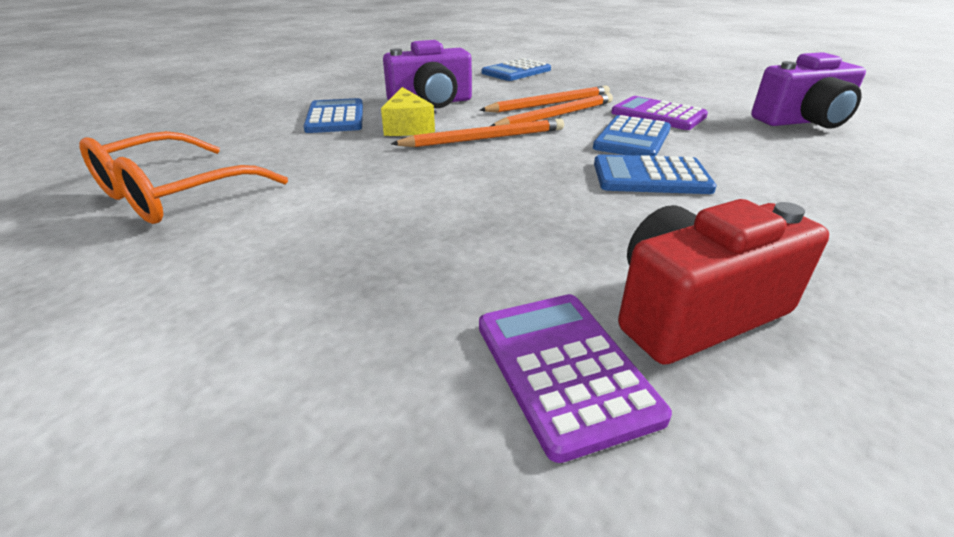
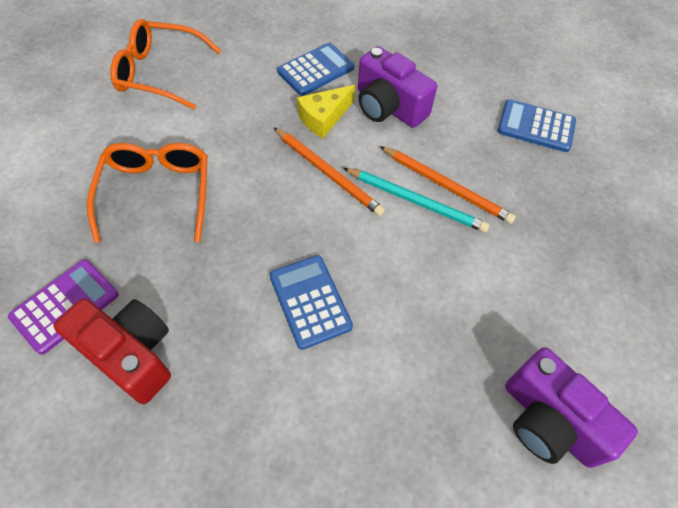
camera: 60 degrees right, 25 degrees up
(401, 236) = (157, 193): none -> orange glasses
(556, 115) = (416, 201): orange pencil -> turquoise pencil
(632, 139) = (390, 272): blue calculator -> none
(658, 115) = (475, 280): purple calculator -> none

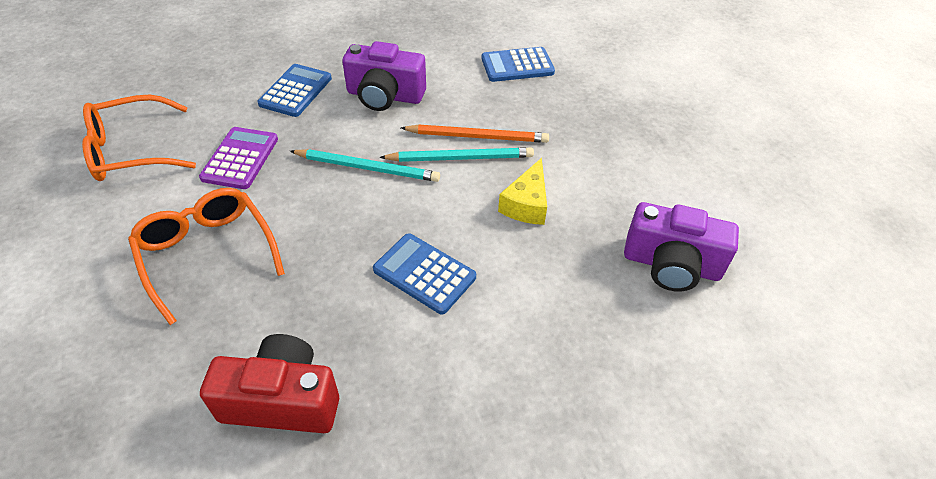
camera: 30 degrees left, 10 degrees down
(65, 306) = (178, 395): purple calculator -> purple calculator (240, 158)
(324, 118) = (331, 126): yellow cheese -> yellow cheese (526, 204)
(328, 173) = (367, 168): orange pencil -> turquoise pencil

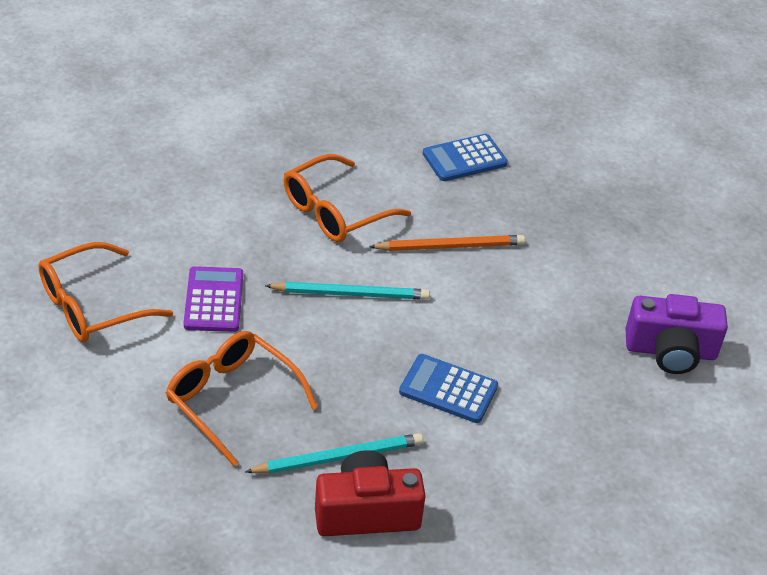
camera: 15 degrees left, 5 degrees down
(296, 91) = (235, 217): blue calculator -> none
(385, 96) = (335, 211): purple camera -> orange glasses
(460, 158) = (441, 271): turquoise pencil -> turquoise pencil (338, 457)
(526, 204) = (522, 311): yellow cheese -> none

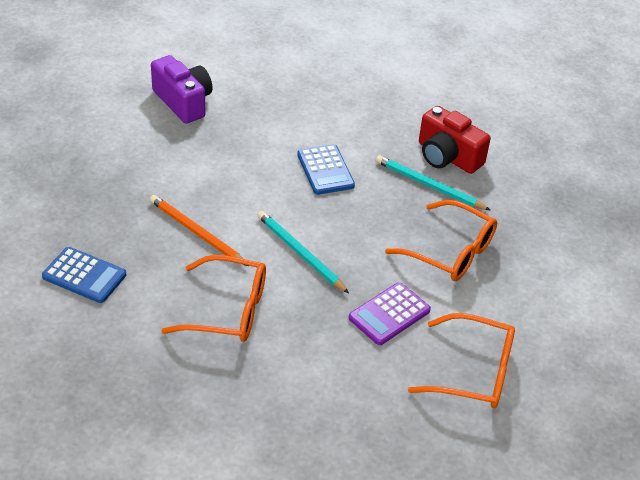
camera: 130 degrees left, 0 degrees up
(232, 399) = (450, 252): orange glasses -> orange glasses turned 60 degrees counterclockwise

